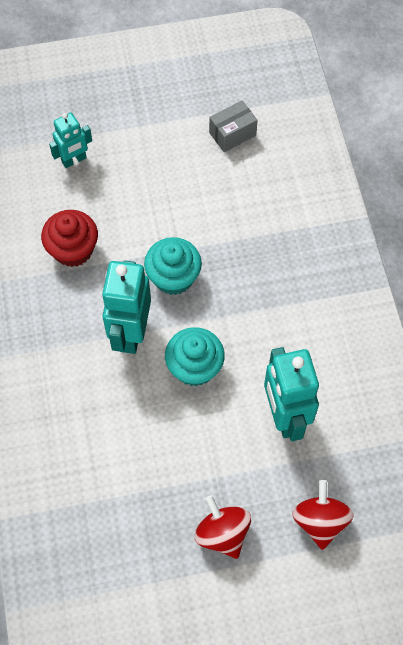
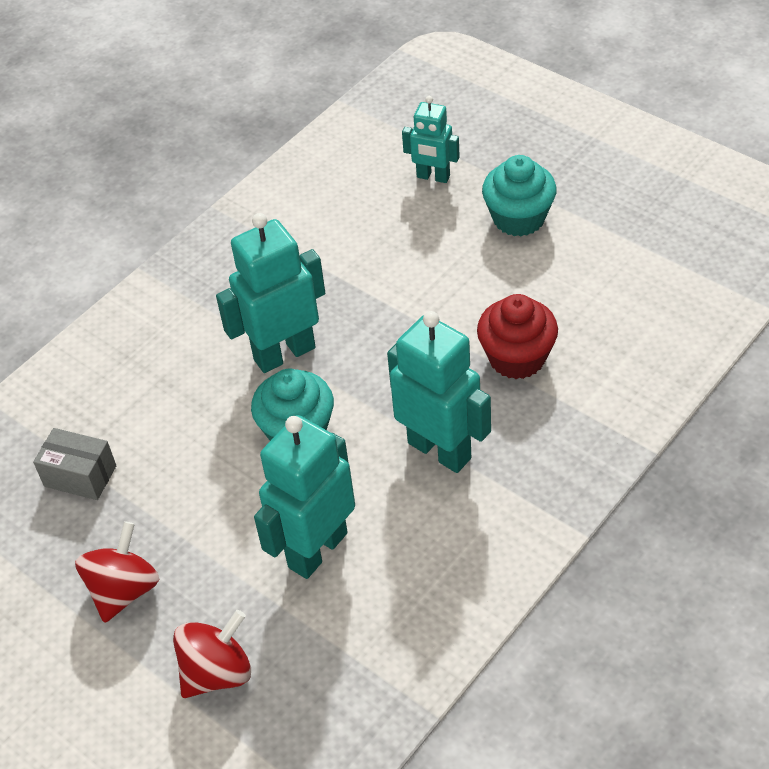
camera: 55 degrees right, 15 degrees down
(73, 250) = (331, 246): red cupcake -> red cupcake (517, 358)
(173, 277) = (385, 341): turquoise cupcake -> turquoise cupcake (519, 218)
(232, 134) = (615, 267): grey box -> grey box (80, 476)
(274, 308) = (440, 450): none -> turquoise robot

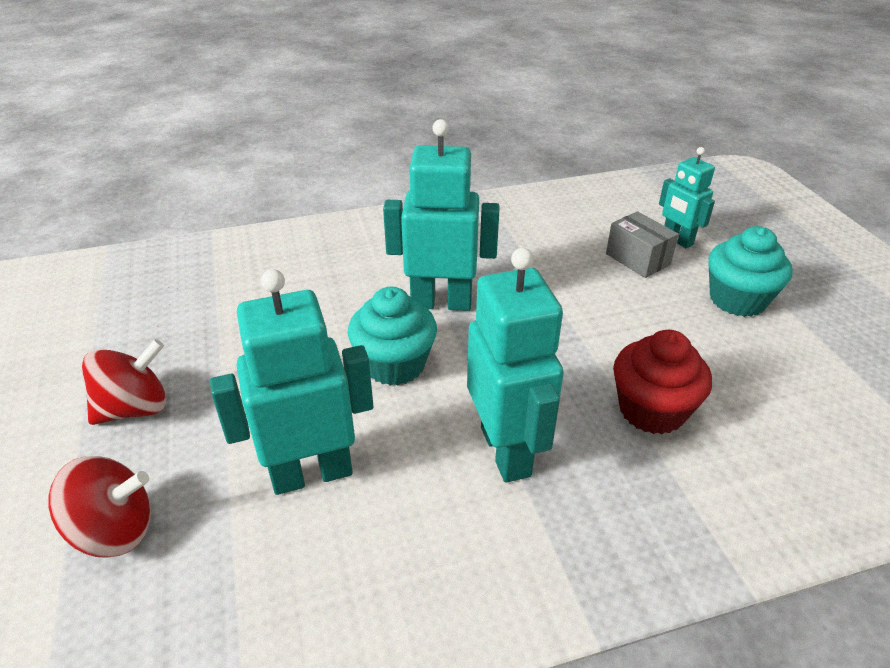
camera: 30 degrees right, 10 degrees down
(80, 476) = (207, 308): grey box -> grey box (637, 259)

